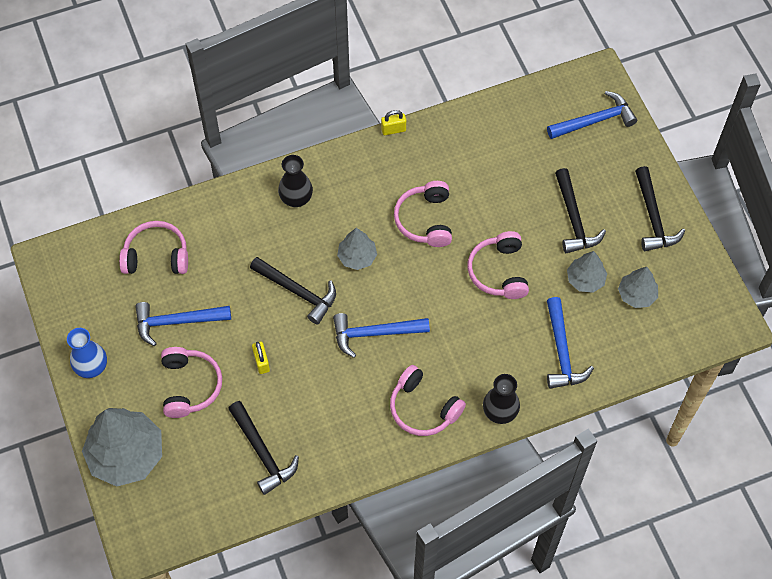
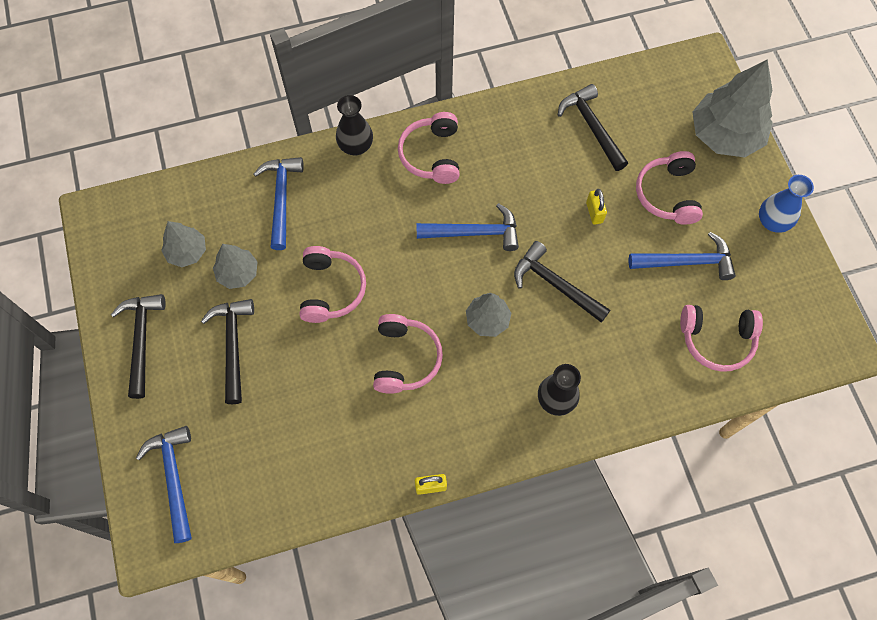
camera: 175 degrees left, 5 degrees up
(423, 408) = (431, 155): pink headphones -> pink headphones turned 135 degrees counterclockwise
(595, 120) = (174, 478): blue hammer -> blue hammer turned 90 degrees clockwise

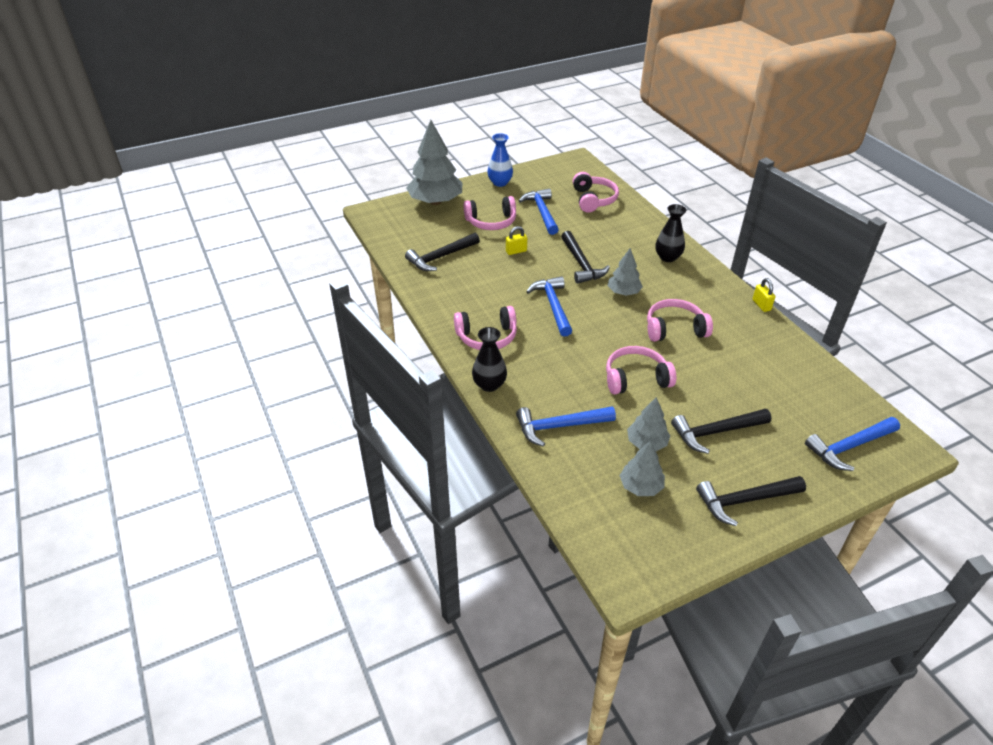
camera: 100 degrees left, 25 degrees down
(555, 284) = (581, 264): black hammer -> black hammer turned 45 degrees counterclockwise

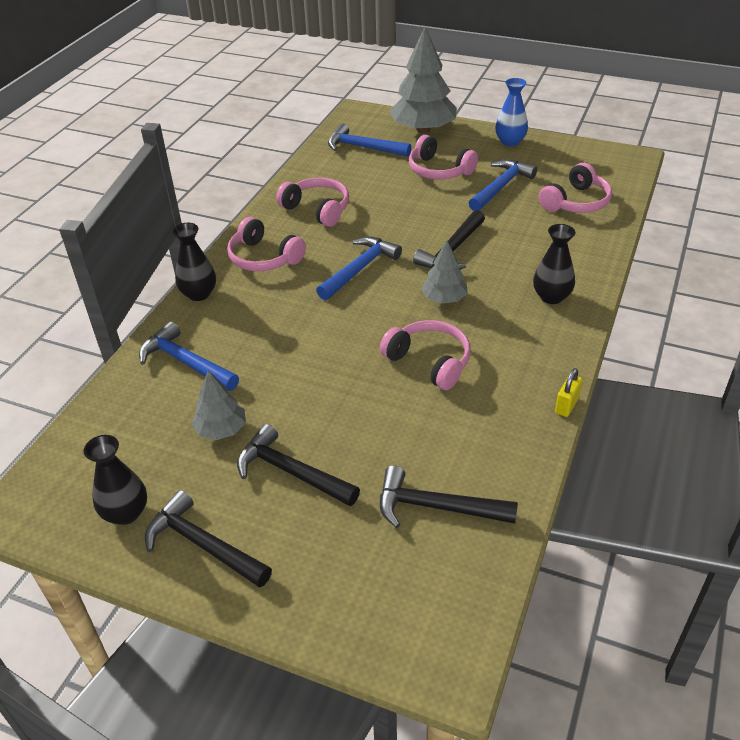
camera: 50 degrees right, 0 degrees up
(440, 257) = (344, 176): black hammer -> black hammer (436, 507)
(516, 251) = (414, 206): yellow padlock -> none
(636, 378) = (313, 375): pink headphones -> pink headphones (317, 209)
(641, 486) = (153, 456): grey tree -> none
(684, 524) = (126, 513): none -> black vase
(849, 447) = (387, 600): blue hammer -> blue hammer (363, 147)

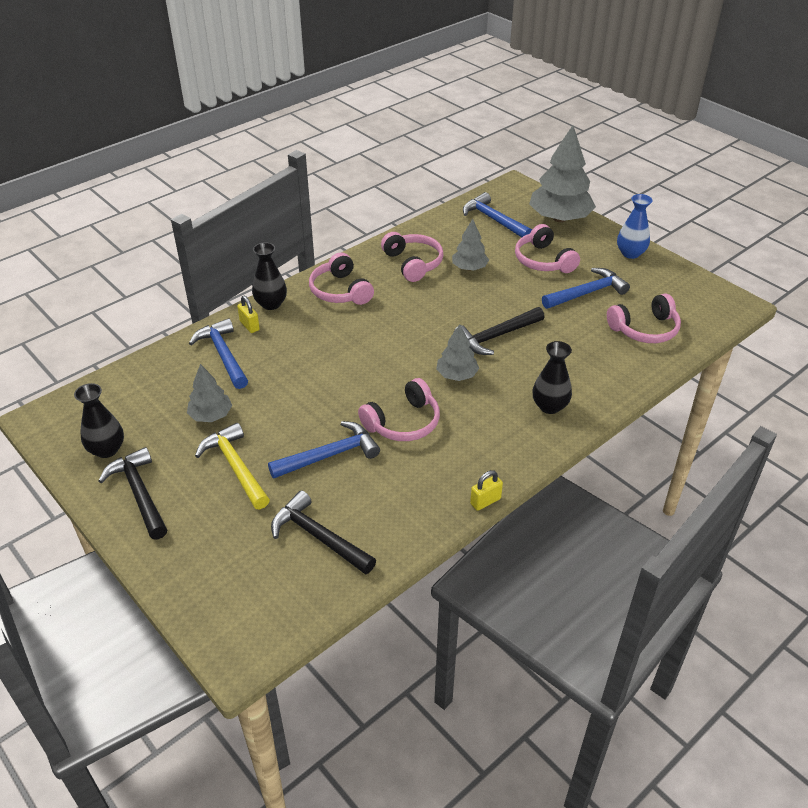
camera: 25 degrees right, 0 degrees up
(192, 323) = (249, 326): none -> yellow padlock
(291, 472) = (235, 467): black hammer -> yellow hammer
(359, 269) = (408, 326): blue hammer -> blue hammer (330, 455)
(375, 197) = (469, 268): none -> grey tree
(429, 361) = (403, 423): pink headphones -> pink headphones turned 75 degrees clockwise

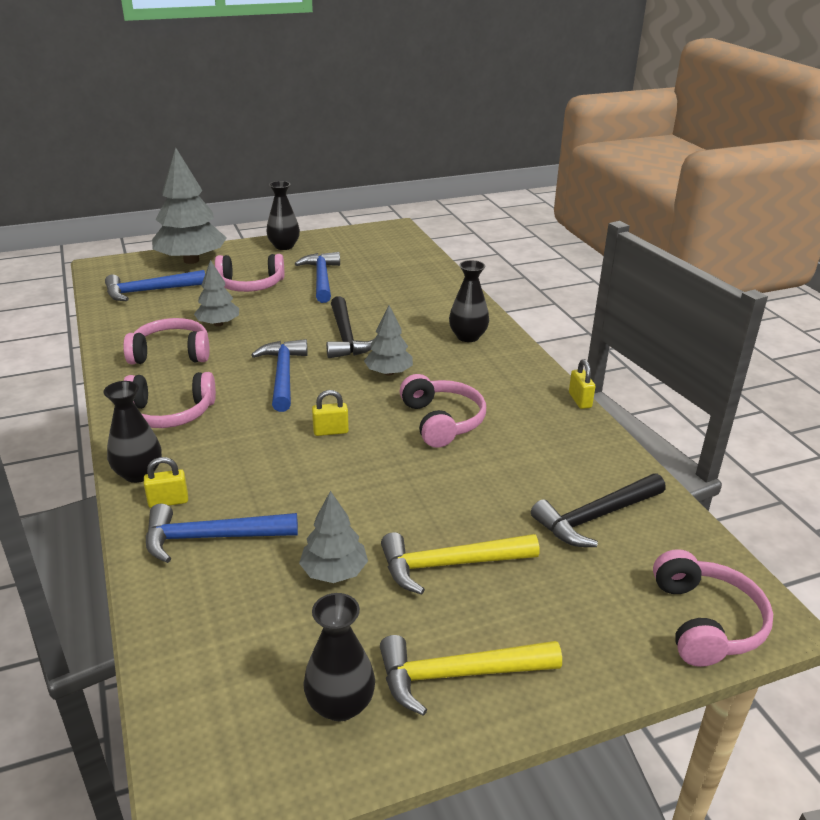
camera: 70 degrees left, 10 degrees down
(139, 493) = (457, 675): black hammer -> yellow hammer
(330, 455) = (467, 482): blue hammer -> blue hammer (283, 375)
(358, 369) = (330, 431): none -> yellow padlock
(630, 253) = (284, 246): blue vase -> black vase
(645, 329) = (396, 269): pink headphones -> pink headphones (706, 622)

